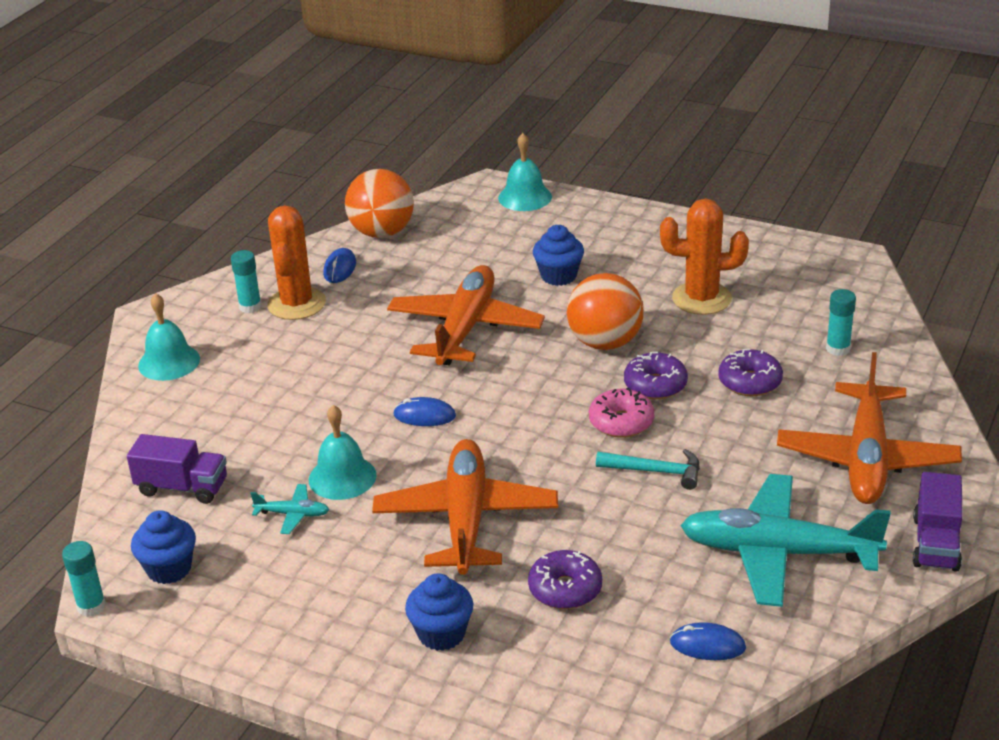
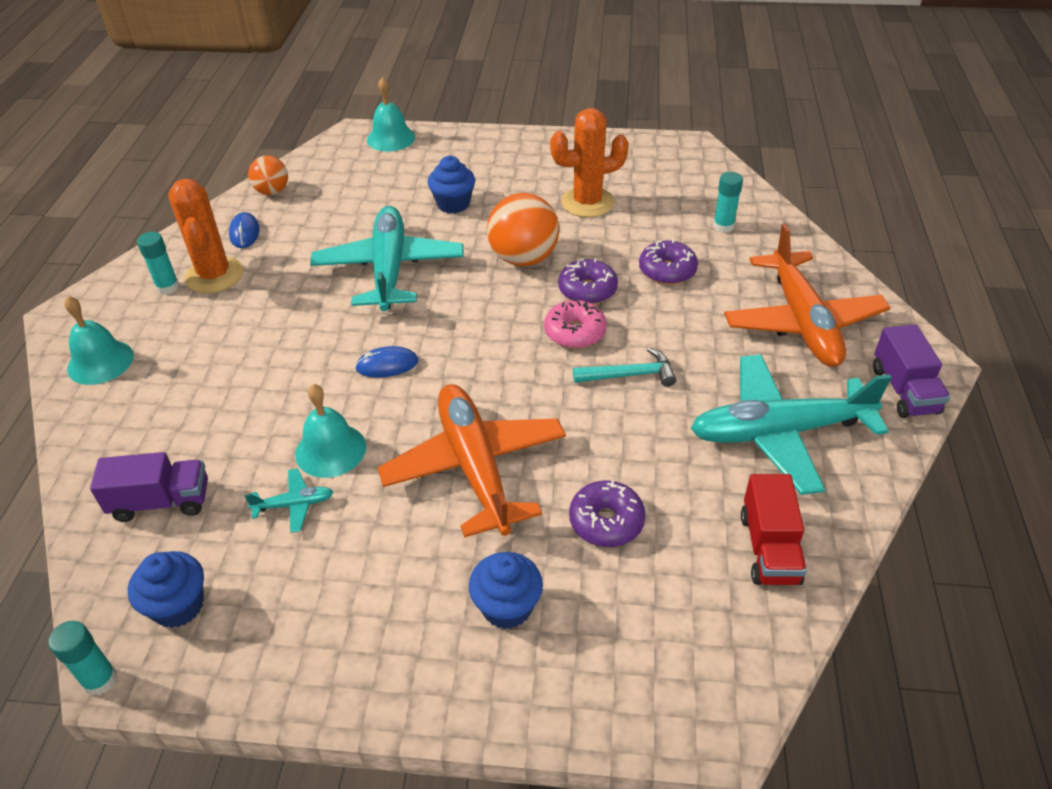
camera: 20 degrees left, 10 degrees up
(382, 232) = (272, 191): orange ball -> orange ball, size x0.59
(465, 328) = (389, 269): orange plane -> turquoise plane
(707, 645) = (769, 548): blue mouse -> red truck

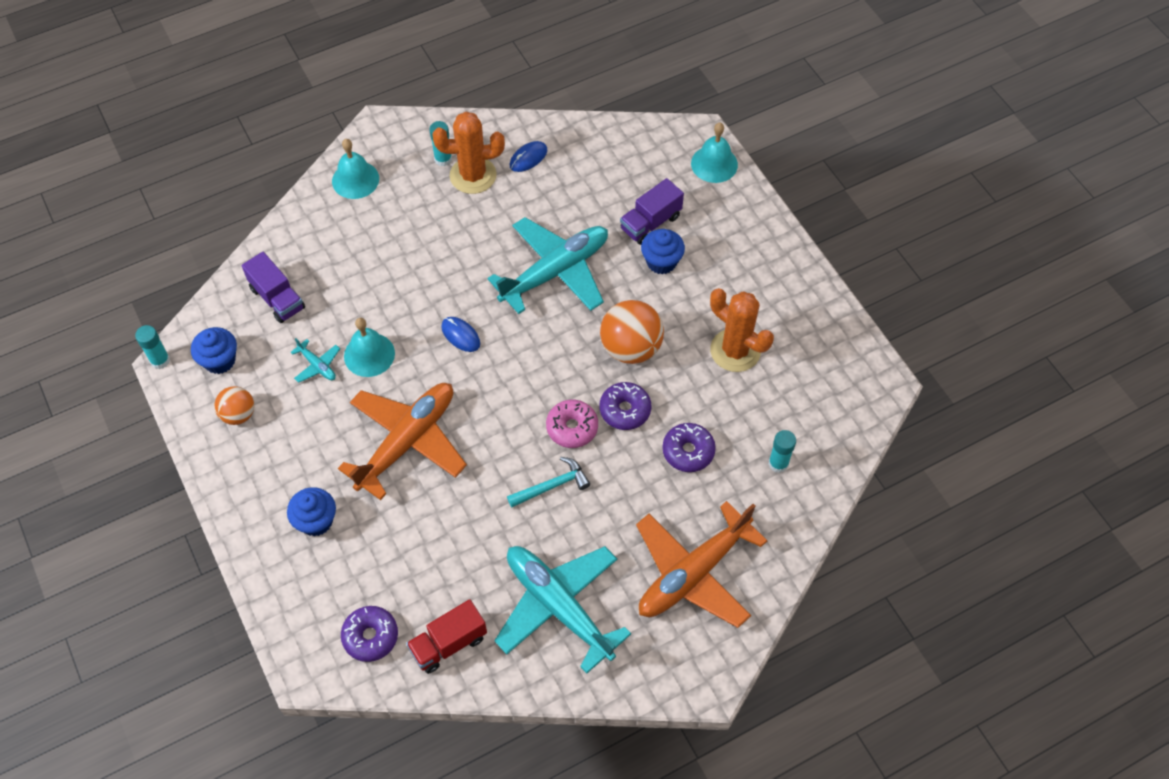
camera: 55 degrees right, 15 degrees up
(214, 275) = (473, 175): orange cactus -> orange cactus turned 45 degrees clockwise
(272, 191) = (586, 138): orange ball -> orange ball (238, 414)
(606, 521) = (411, 539): purple donut -> purple donut (370, 636)
(630, 375) = (552, 485): turquoise hammer -> turquoise hammer turned 75 degrees counterclockwise
(904, 390) = (661, 674): purple truck -> purple truck (650, 223)

